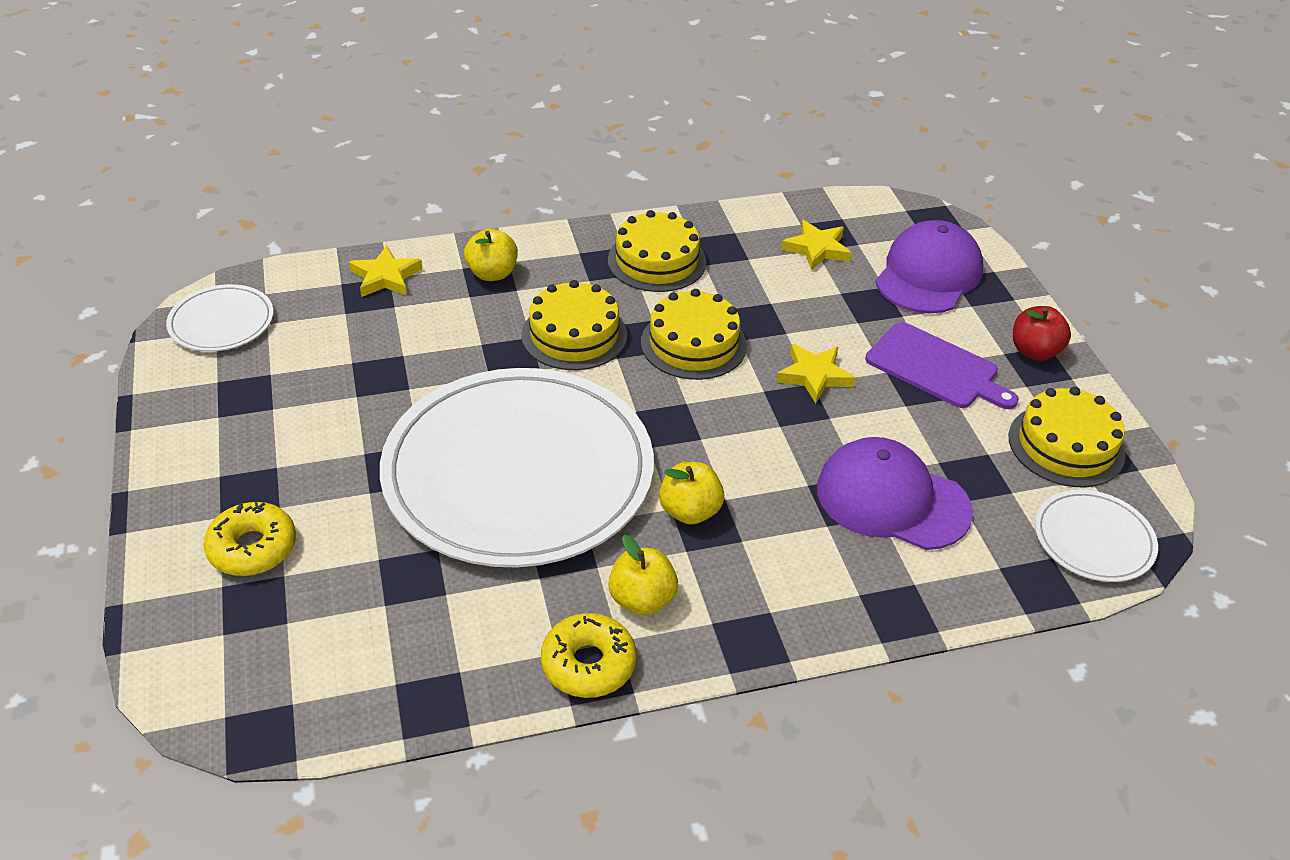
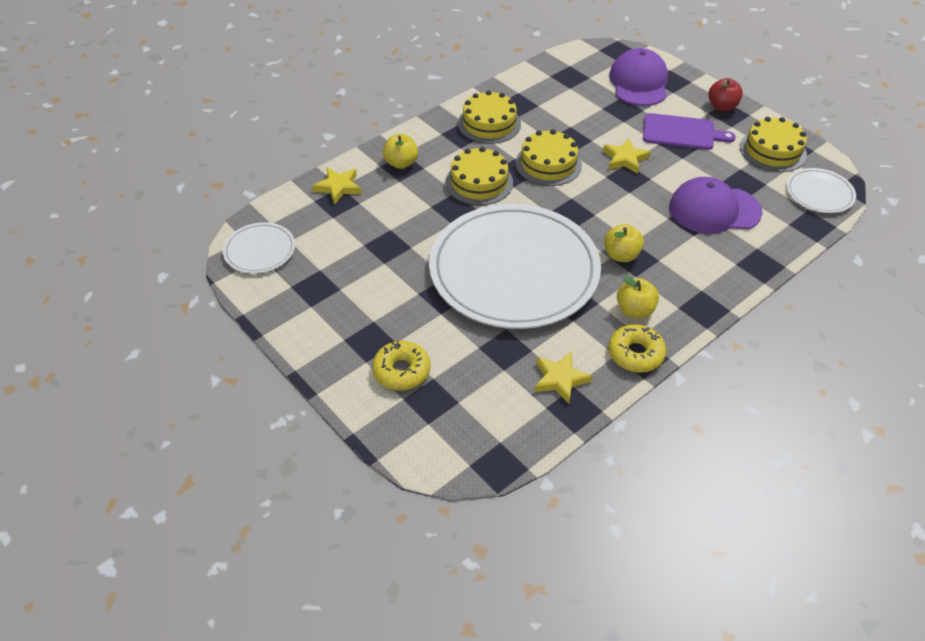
camera: 25 degrees left, 5 degrees up
(817, 249) = (570, 87): yellow star -> yellow star (560, 379)

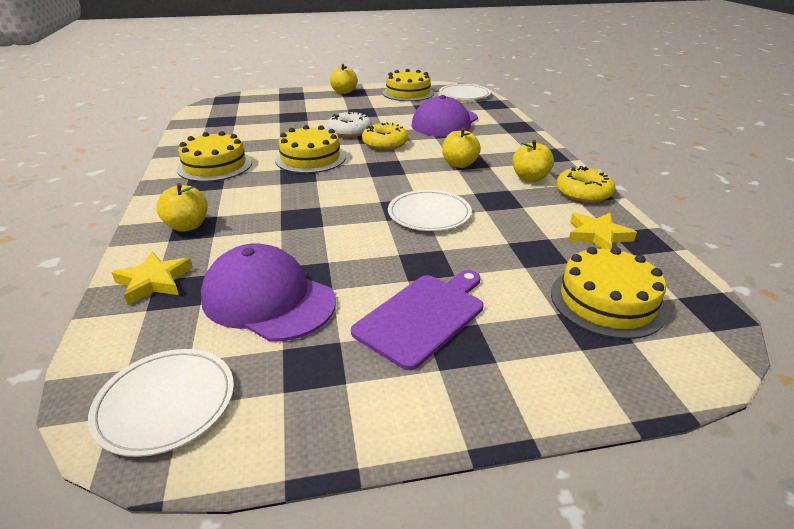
camera: 60 degrees left, 15 degrees down
(401, 371) = (531, 334): yellow donut -> yellow donut (385, 143)
(479, 182) = (285, 194): yellow cake -> yellow cake (607, 301)
(514, 270) = (429, 214): white plate -> white plate, size x0.43
(625, 159) = (350, 131): yellow star -> white donut
(639, 82) = (274, 104): purple cap -> purple cap (268, 299)
(682, 132) = (350, 108): purple cutting board -> purple cutting board (423, 316)
(722, 107) = (344, 92): red apple -> yellow apple

